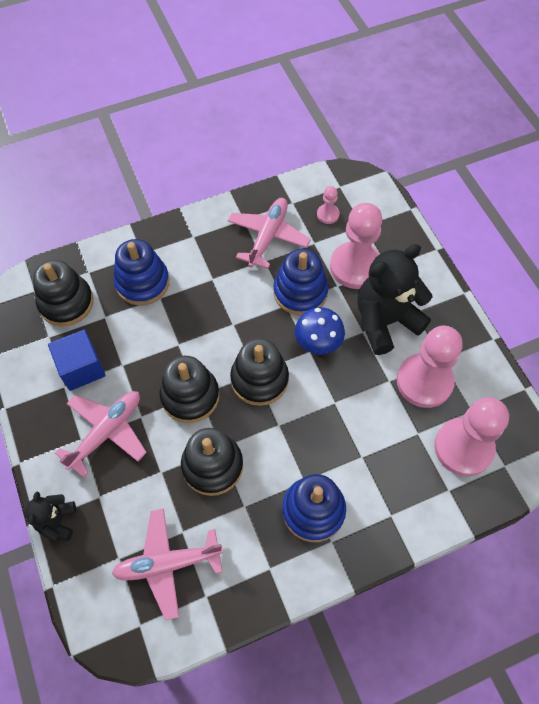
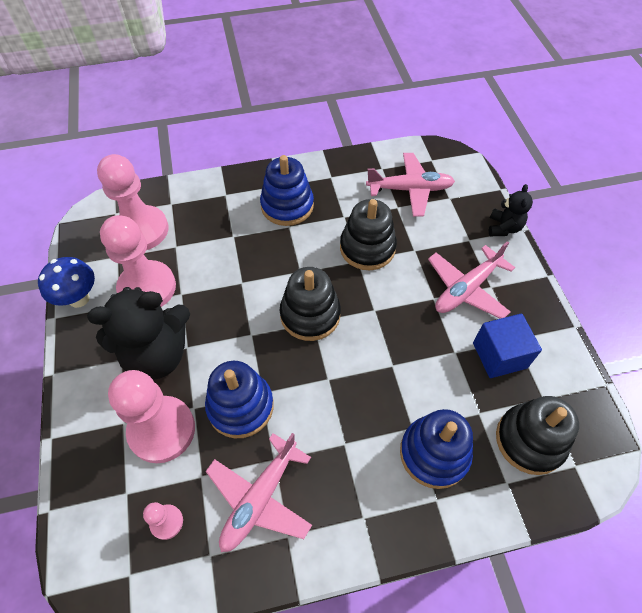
camera: 170 degrees left, 5 degrees down
(190, 396) = (383, 309): black stacking toy -> none
(318, 345) = (240, 340): blue mushroom -> blue mushroom (79, 299)

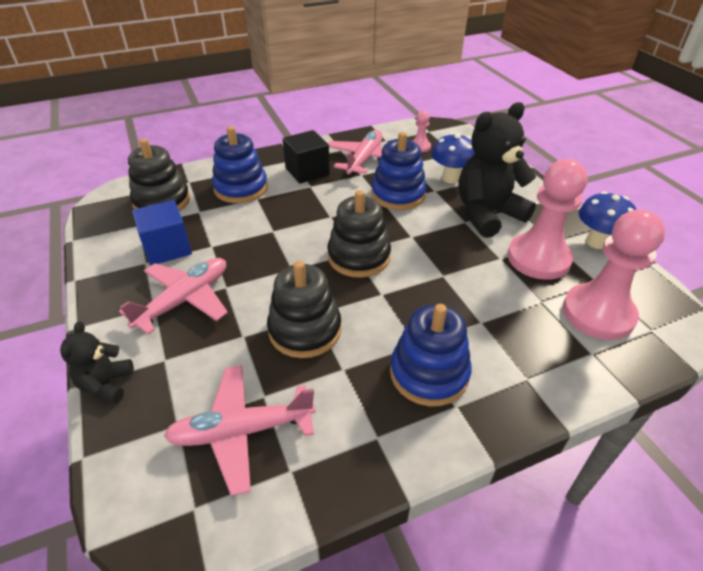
camera: 170 degrees right, 15 degrees down
(162, 430) = (450, 178): pink pawn -> blue mushroom
(345, 480) = (307, 171): none -> black cube

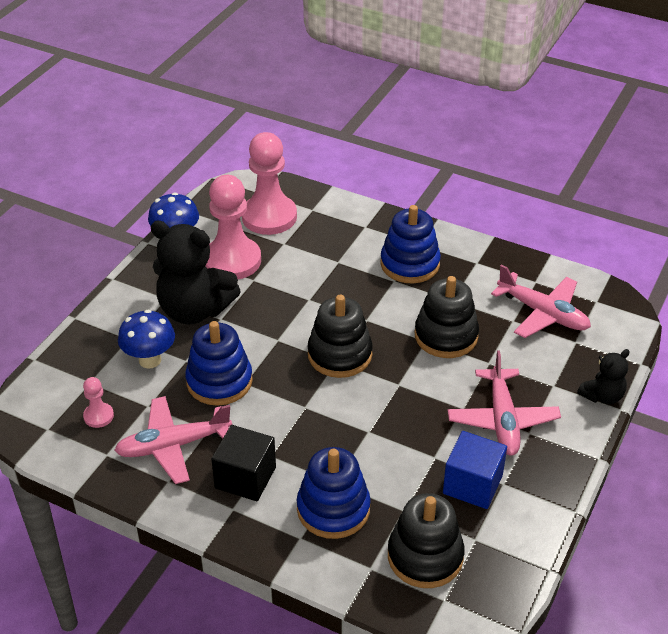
camera: 130 degrees left, 0 degrees up
(185, 300) = (502, 420): pink plane -> pink plane turned 90 degrees counterclockwise

